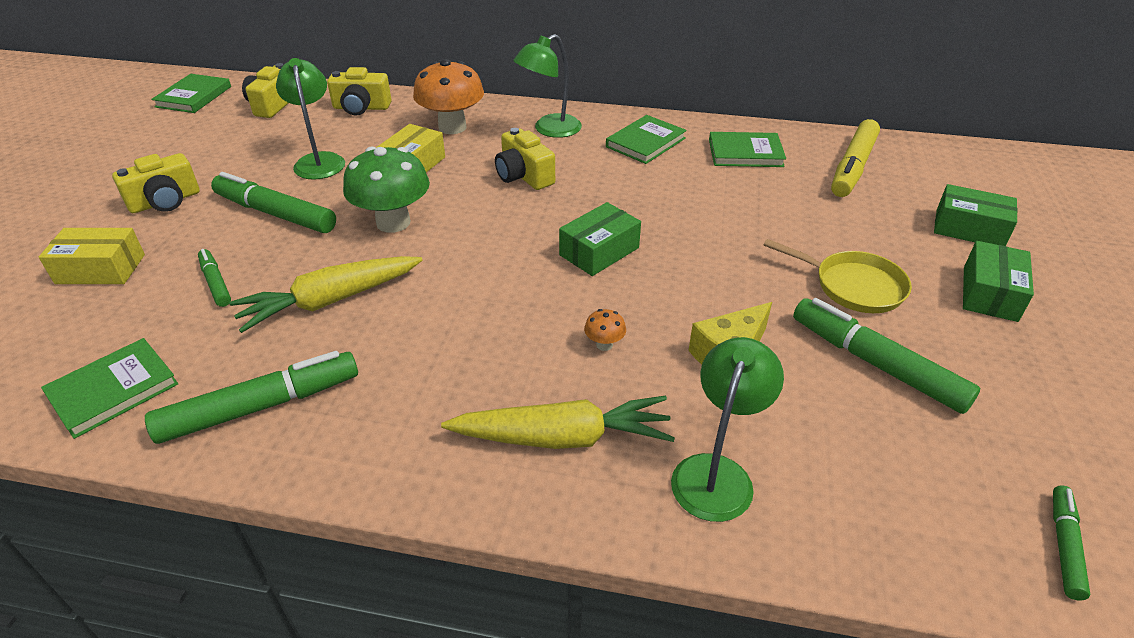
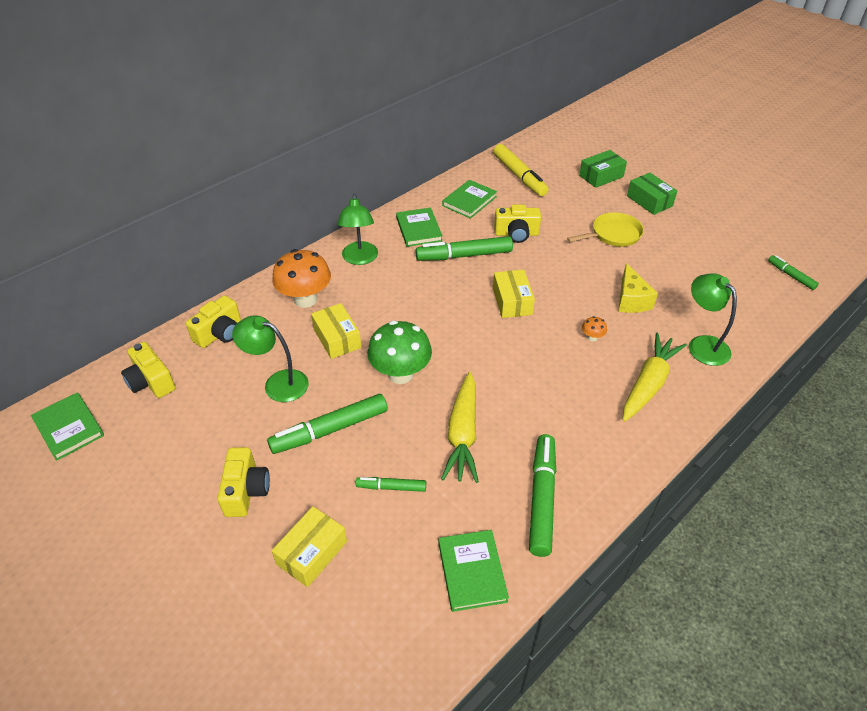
camera: 55 degrees left, 5 degrees up
(524, 176) = (404, 294): yellow camera -> yellow camera (516, 234)
(599, 251) = (512, 301): green box -> yellow box
(876, 363) = (669, 260): green marker -> green marker (464, 255)

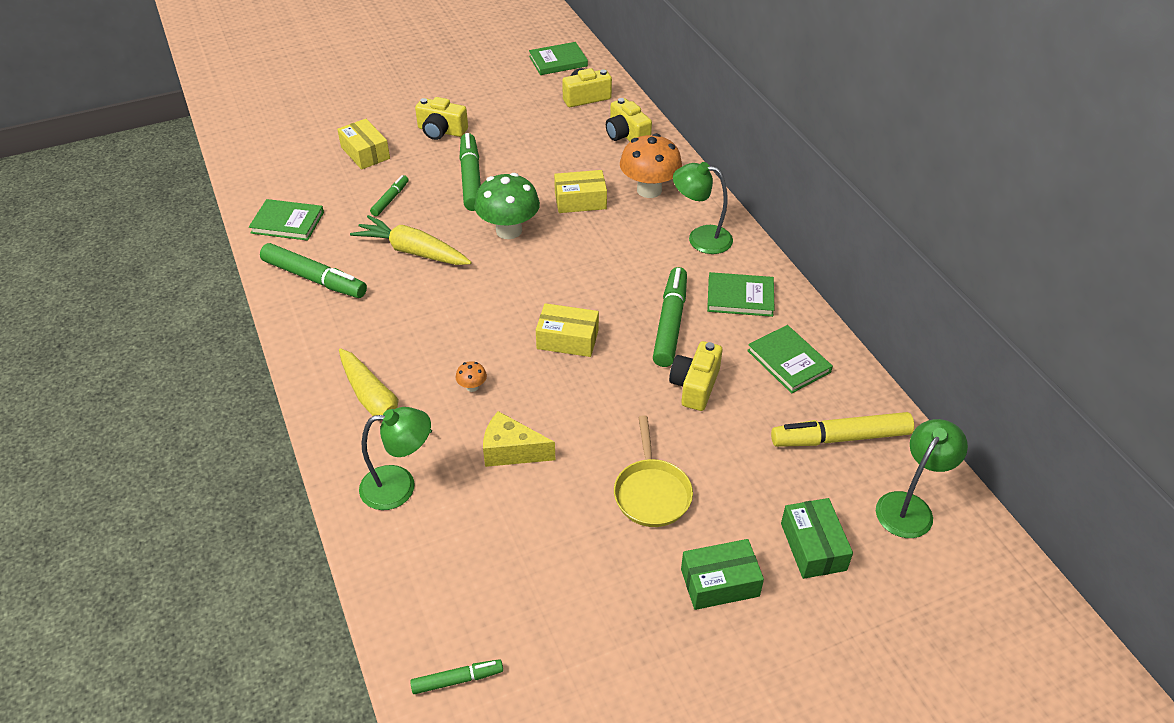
camera: 110 degrees right, 0 degrees up
(278, 383) = (543, 159): green lamp -> green lamp (909, 506)

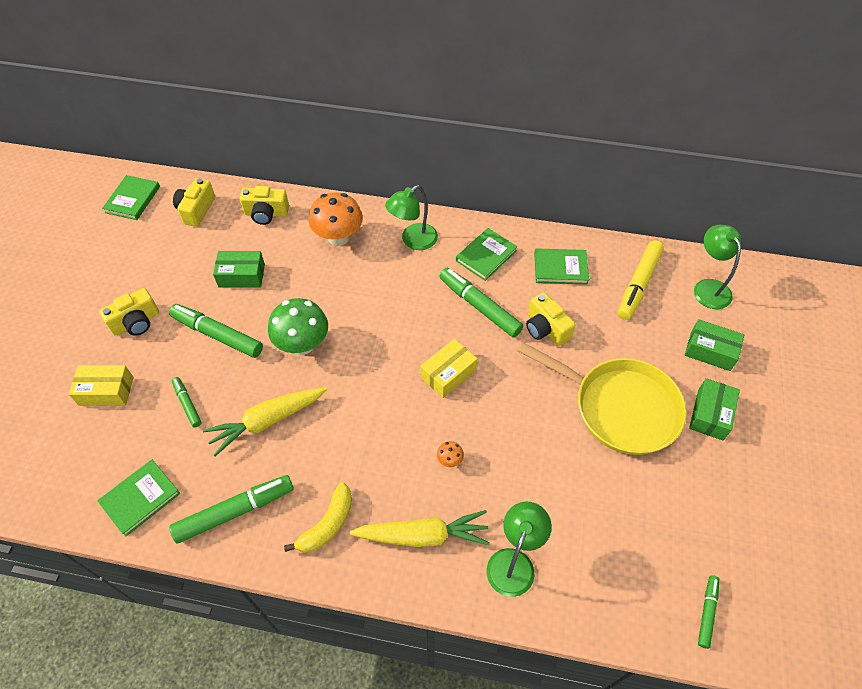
camera: 55 degrees left, 10 degrees up
(344, 339) = (327, 524): none -> yellow banana
(511, 451) = (530, 469): yellow cheese -> none
(544, 158) = (241, 275): none -> green box
(580, 200) = (311, 282): yellow box -> none
(651, 492) = (619, 407): yellow pan -> yellow pan, size x1.77

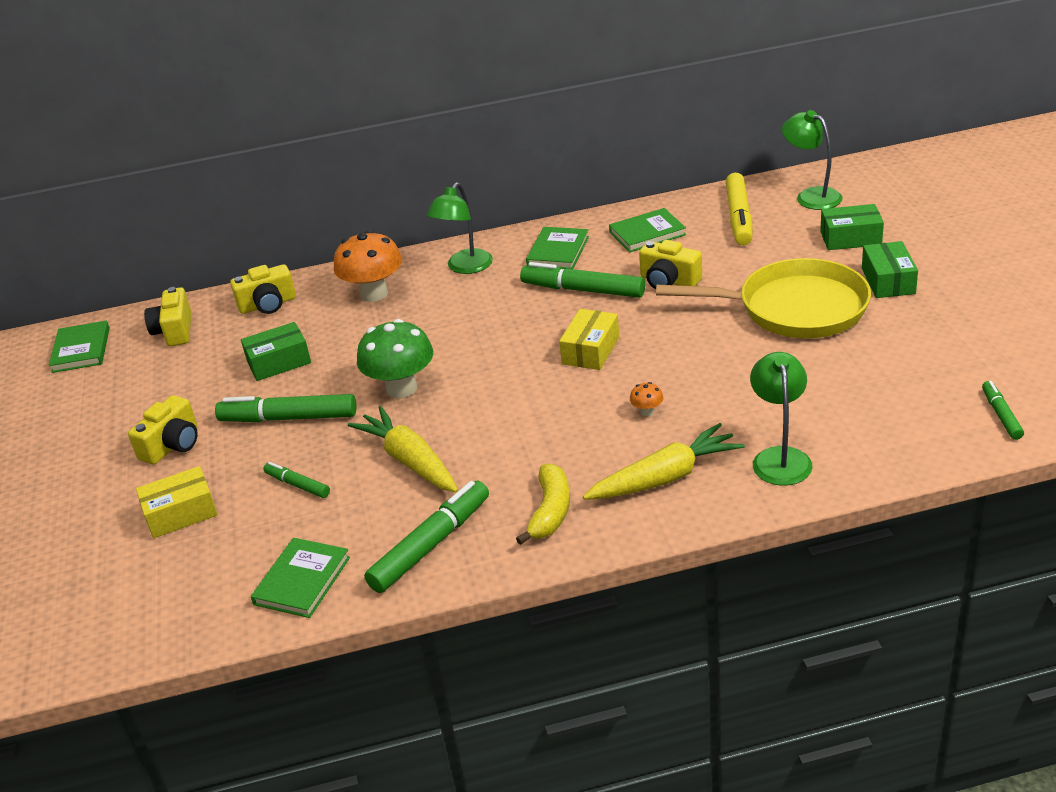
camera: 20 degrees left, 20 degrees down
(268, 421) = (410, 461): yellow carrot -> yellow carrot turned 105 degrees clockwise

